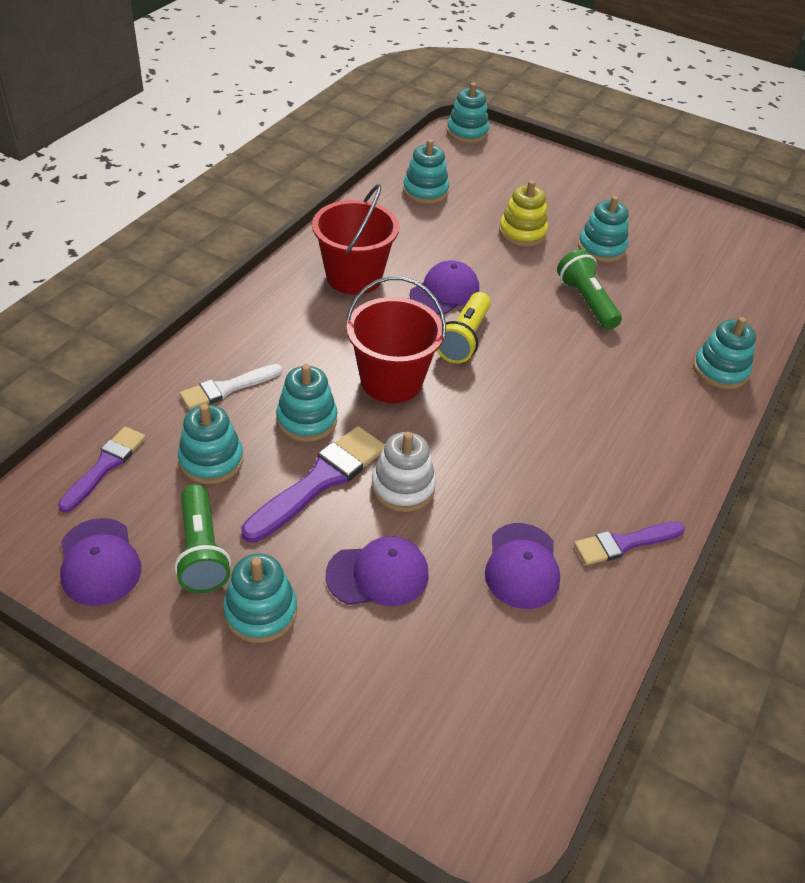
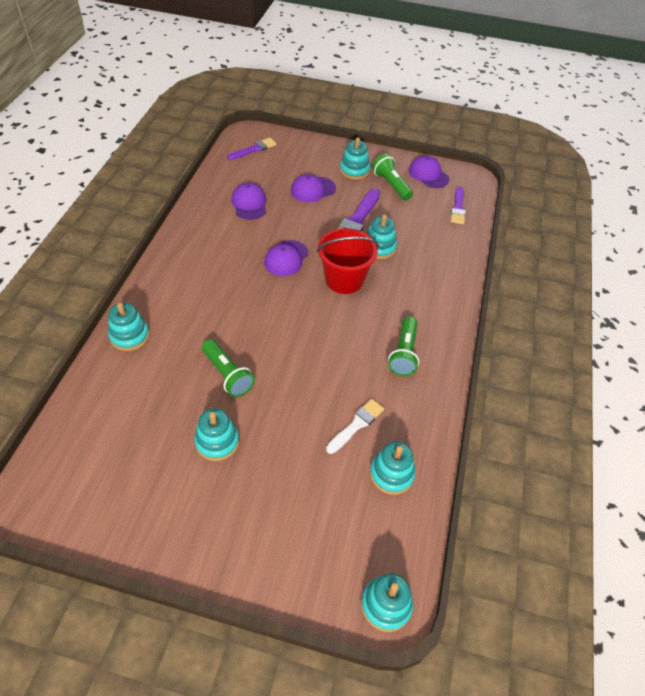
camera: 165 degrees right, 5 degrees up
(211, 460) = (413, 219): turquoise stacking toy -> none
(227, 388) = (431, 255): white brush -> white brush (356, 425)
(354, 277) = (404, 353): red bucket -> green flashlight
(403, 487) = (315, 225): white stacking toy -> none
(444, 292) = (335, 356): purple cap -> purple cap (286, 258)
(464, 339) = (310, 319): yellow flashlight -> none
(522, 233) = (290, 441): yellow stacking toy -> none
(624, 543) = (200, 221): purple brush -> purple brush (254, 149)

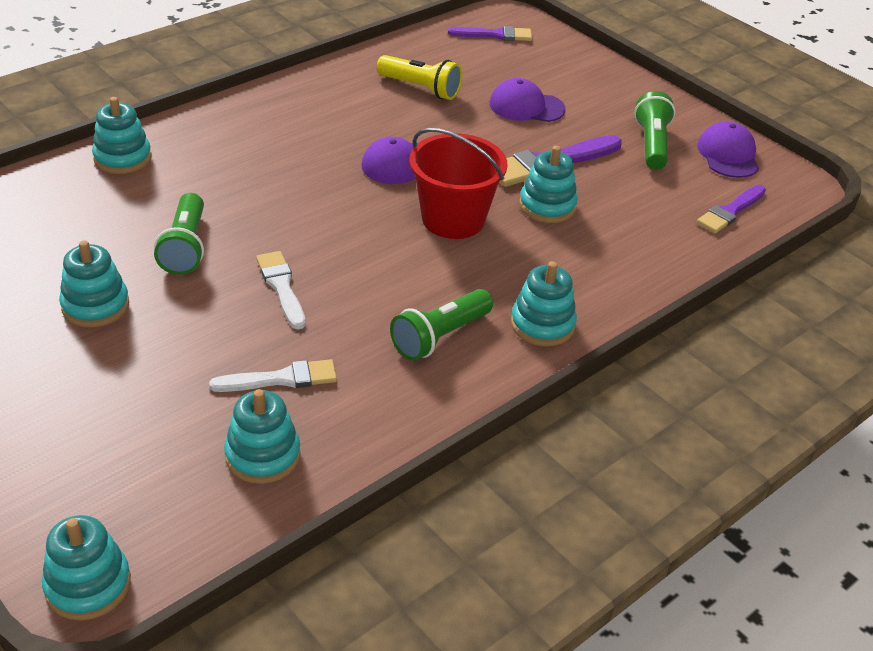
camera: 35 degrees right, 10 degrees down
(249, 203) = (420, 88): purple cap -> yellow flashlight
(302, 370) = (281, 287): none -> white brush
(354, 170) = (614, 108): turquoise stacking toy -> turquoise stacking toy (542, 324)

